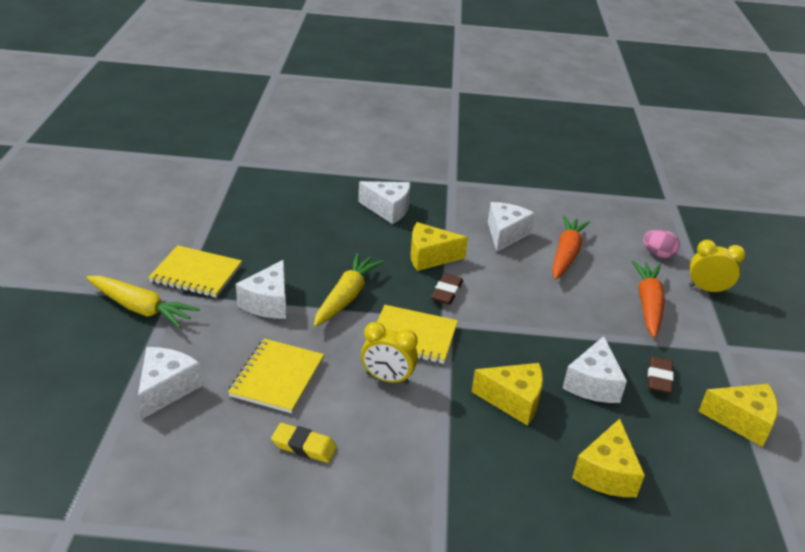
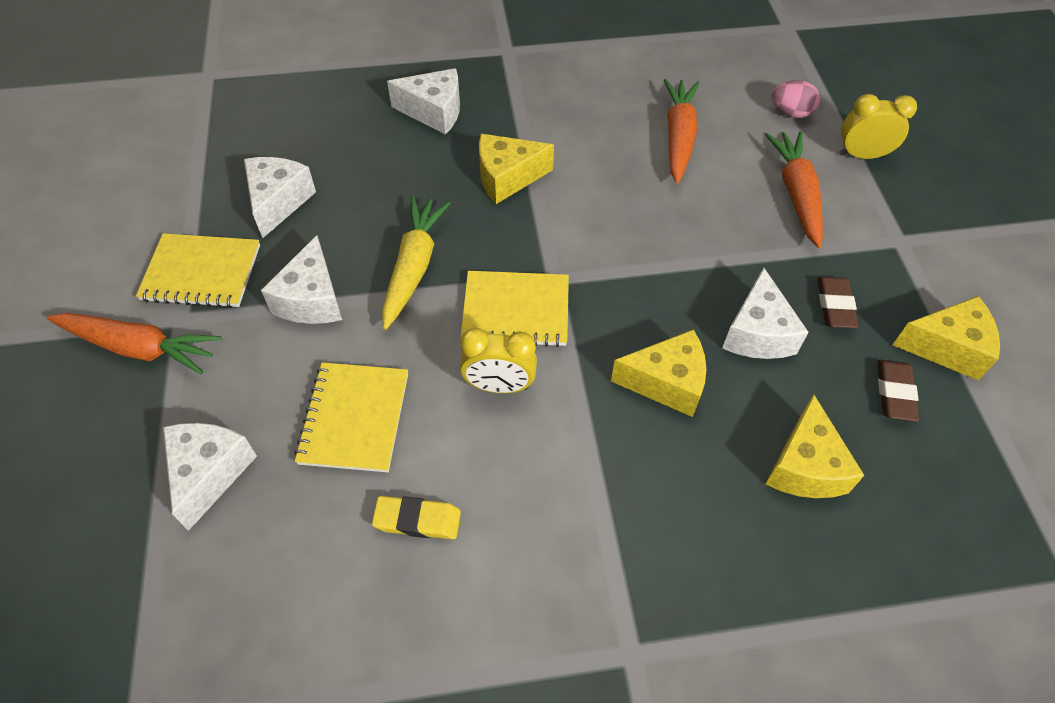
camera: 10 degrees left, 20 degrees up
(141, 308) = (139, 348): yellow carrot -> orange carrot
(447, 292) = (542, 230): brown eraser -> brown eraser (894, 393)
(505, 234) = (595, 121): white cheese -> white cheese (278, 202)

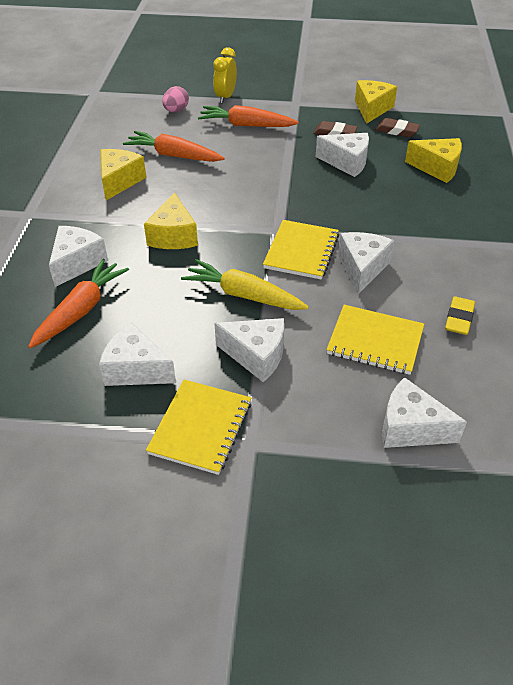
camera: 75 degrees left, 10 degrees down
(139, 348) = (274, 475): orange carrot -> orange carrot (81, 310)
(499, 386) = (362, 268): yellow clock -> white cheese
(666, 382) = (374, 201): yellow cheese -> yellow cheese (119, 181)

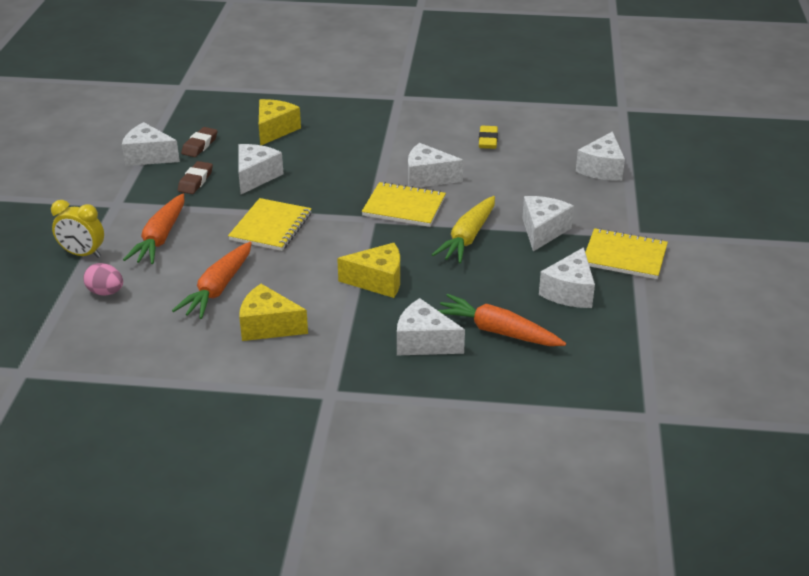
camera: 90 degrees left, 10 degrees down
(372, 109) = (148, 156): yellow cheese -> white cheese
(375, 341) = (518, 177): yellow notebook -> yellow notebook (271, 227)
(459, 319) = (488, 140): yellow eraser -> yellow eraser turned 75 degrees clockwise

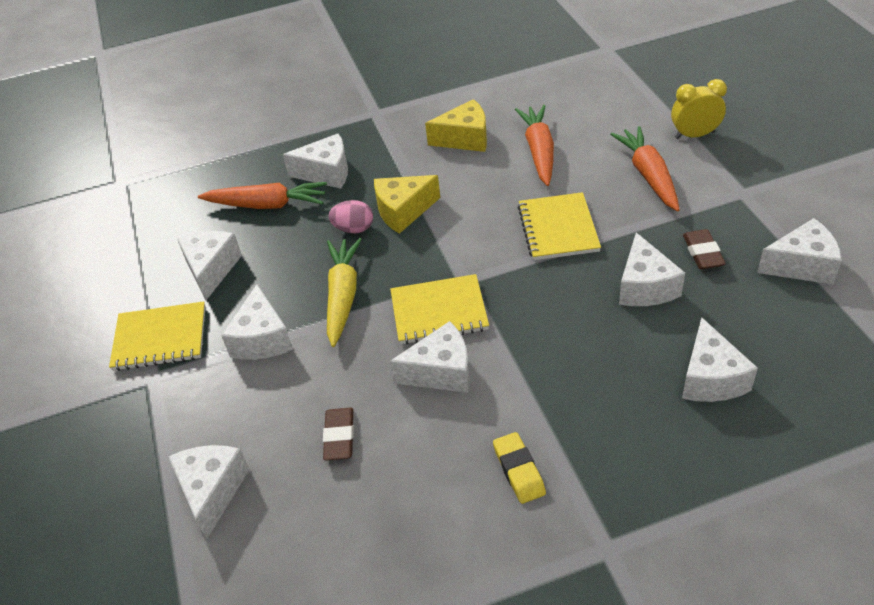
camera: 160 degrees right, 10 degrees up
(106, 292) = (627, 114): pink egg -> pink egg (354, 229)
(200, 145) = (768, 308): brown eraser -> brown eraser (339, 437)
(275, 130) = (710, 378): yellow cheese -> white cheese
(488, 140) = (400, 488): yellow eraser -> yellow eraser (519, 470)

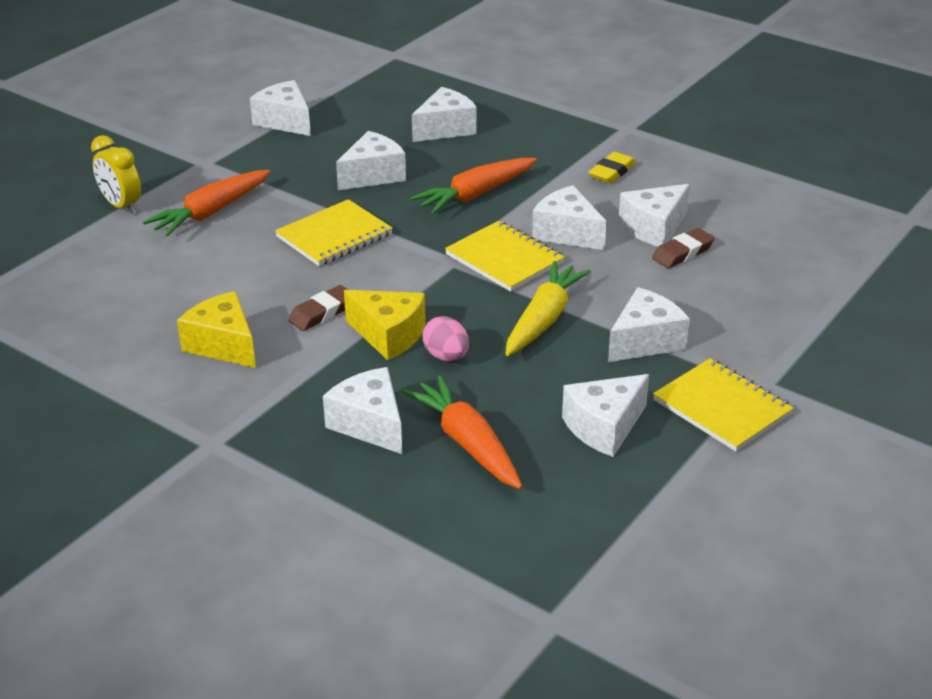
camera: 130 degrees left, 10 degrees down
(212, 491) = (802, 288): white cheese -> white cheese (654, 228)
(343, 296) = (543, 319): yellow carrot -> yellow carrot turned 150 degrees clockwise
(539, 151) = (213, 286): orange carrot -> orange carrot (475, 195)
(702, 253) = (306, 162): brown eraser -> brown eraser (322, 313)

